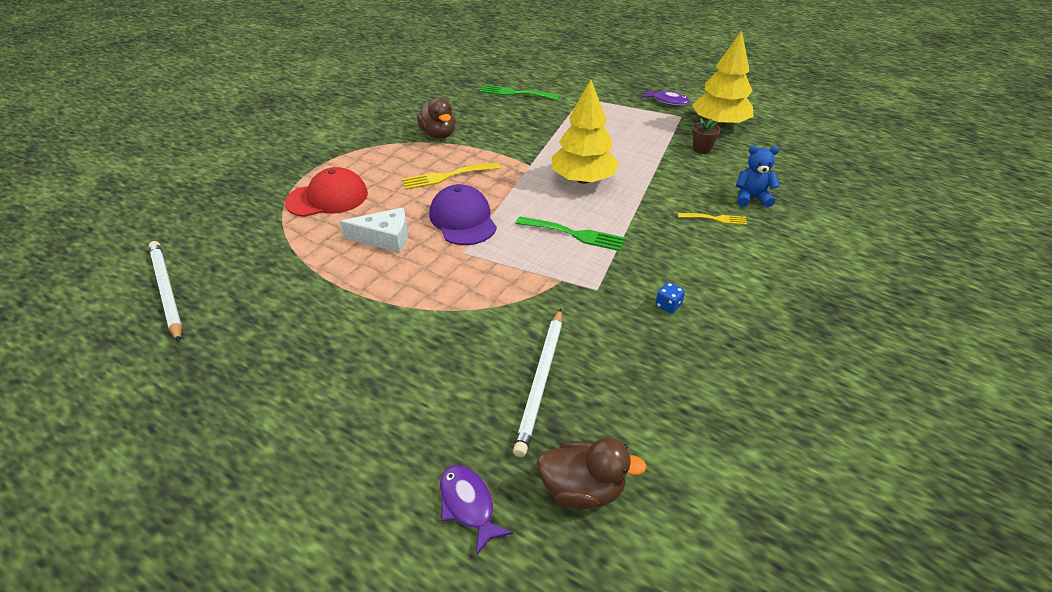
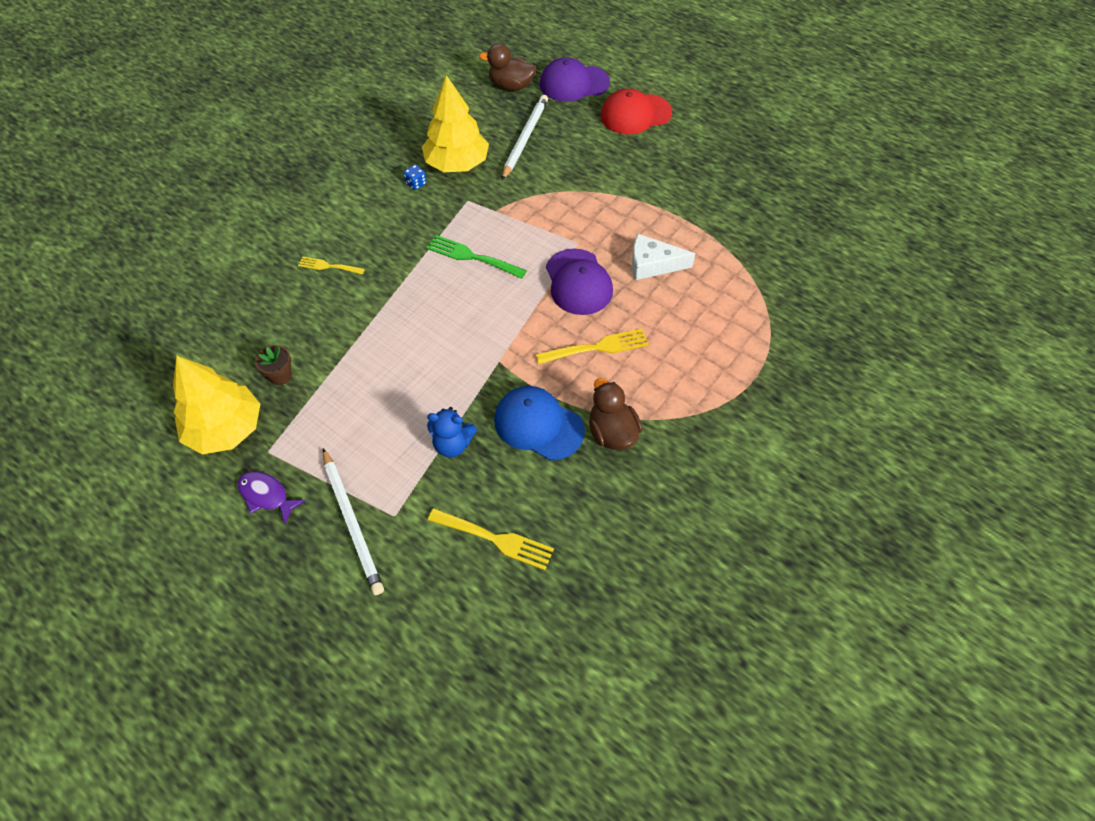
camera: 175 degrees left, 15 degrees up
(166, 291) = (825, 222): white pencil -> white pencil (352, 522)
(327, 198) = (725, 322): red cap -> red cap (635, 114)
(468, 505) = (574, 83): purple fish -> purple cap
(493, 135) = (538, 425): none -> blue cap
(515, 93) = (495, 539): green fork -> yellow fork
(583, 179) = (443, 331): yellow tree -> yellow tree (457, 164)
(751, 198) = (275, 290): blue teddy bear -> blue teddy bear (452, 444)

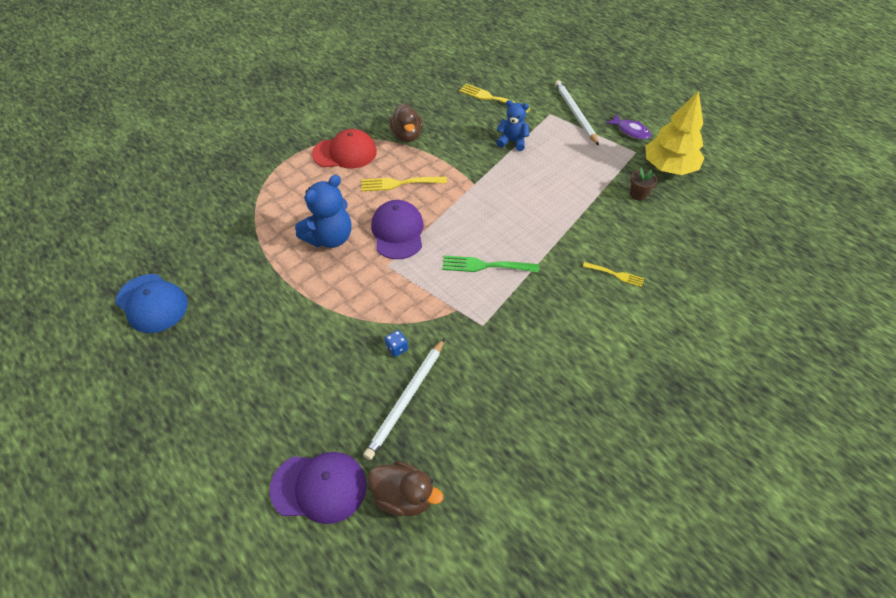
camera: 170 degrees left, 5 degrees down
(416, 184) = (535, 354): blue dice -> blue dice (397, 348)
(457, 164) = (489, 374): yellow tree -> none
(472, 257) = (485, 266): green fork -> green fork turned 150 degrees clockwise
(538, 425) = (454, 145): blue cap -> blue cap (152, 303)
(635, 114) = (265, 417): red cap -> red cap (345, 153)
(652, 264) = (330, 238): white cheese -> blue teddy bear

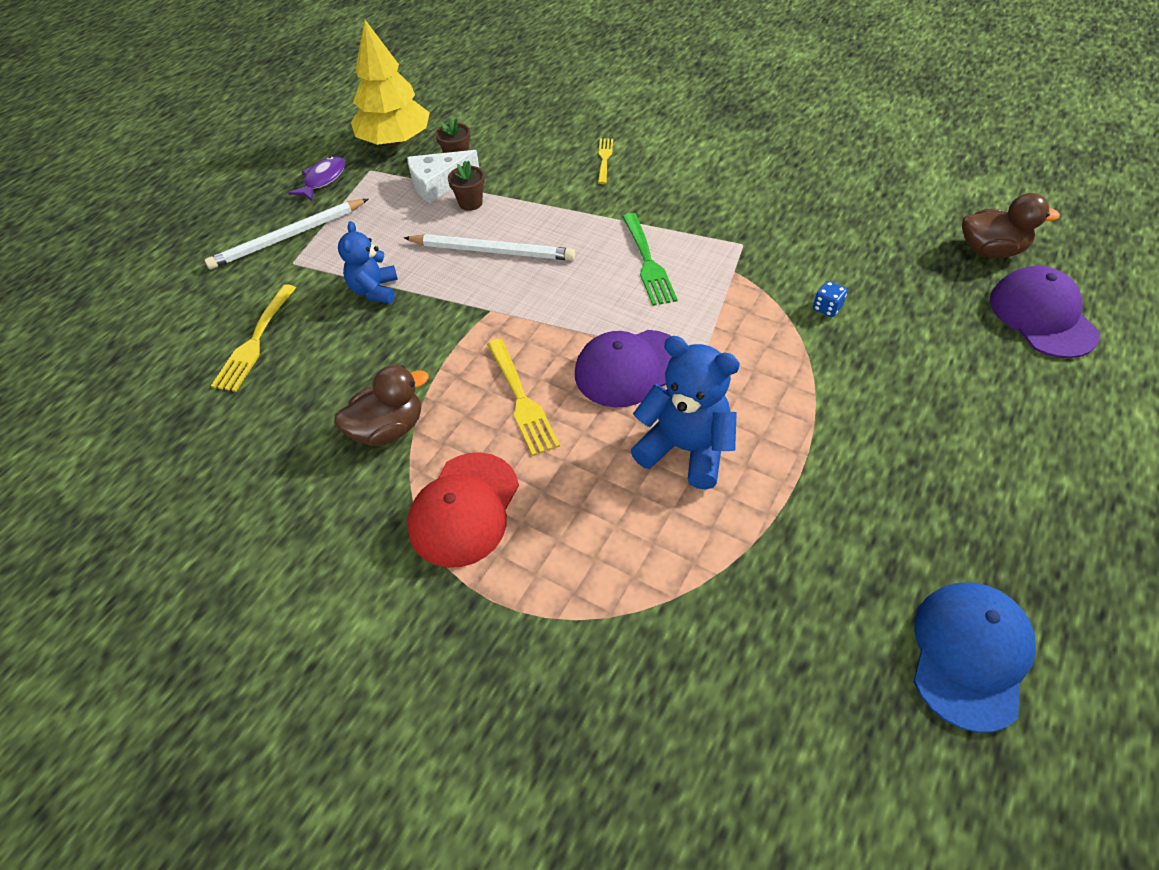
camera: 105 degrees left, 0 degrees up
(345, 153) = (464, 509): red cap -> red cap turned 135 degrees counterclockwise
(404, 496) = (990, 250): brown duck -> brown duck turned 90 degrees clockwise
(406, 399) = (886, 279): white pencil -> white pencil (492, 251)
(583, 192) = (470, 203): none -> brown flower pot
(610, 181) = (438, 183): none -> white cheese

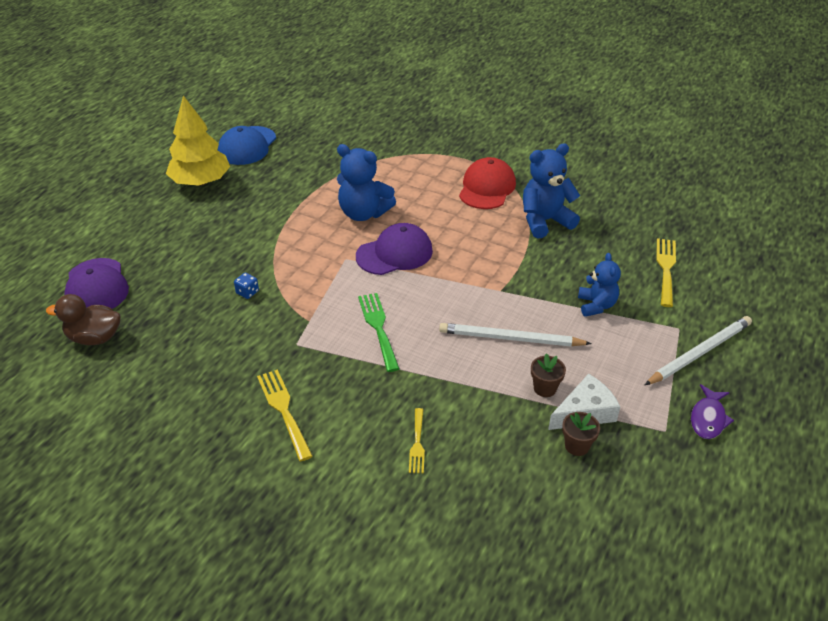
camera: 175 degrees right, 10 degrees down
(388, 429) = (545, 221): brown duck -> blue teddy bear
(395, 141) = (658, 474): yellow tree -> yellow tree (201, 181)
(522, 400) = (465, 236): yellow fork -> yellow fork (283, 410)

